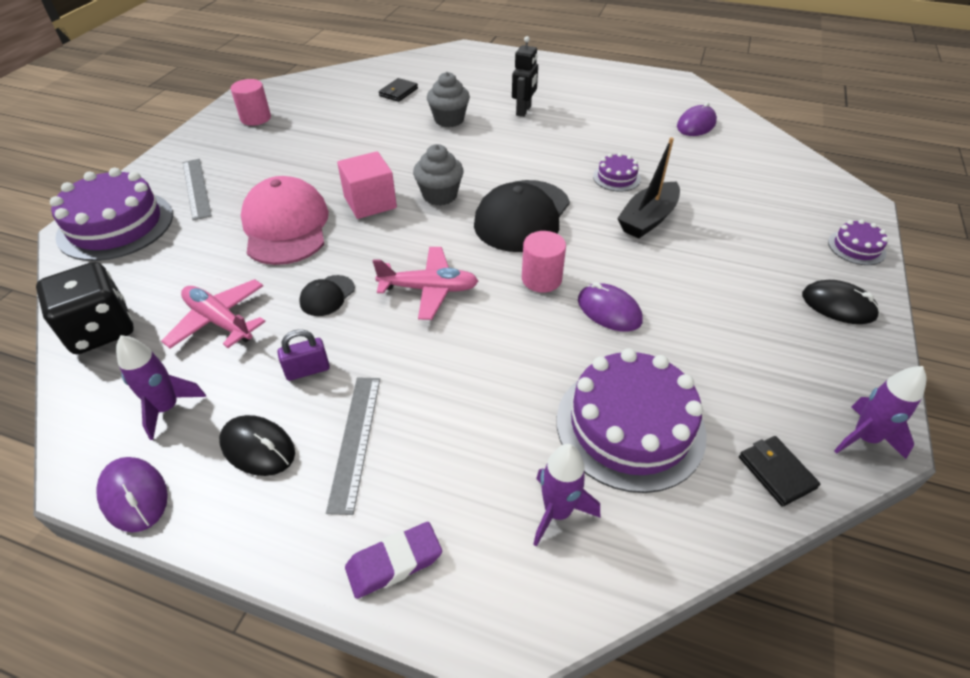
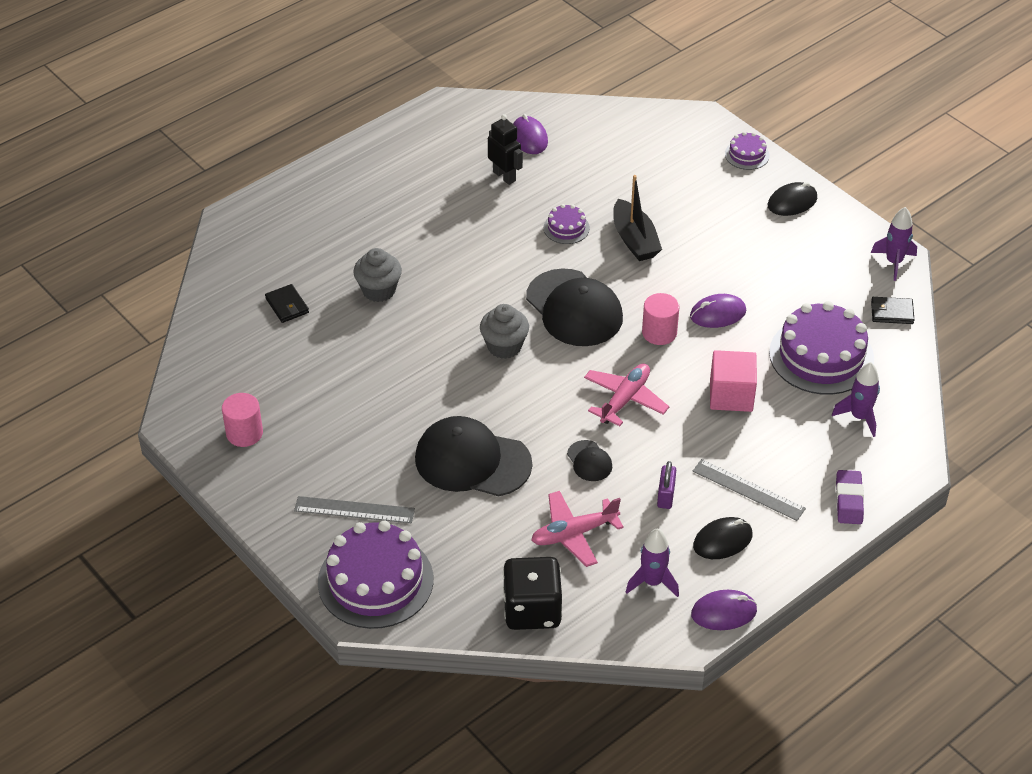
camera: 60 degrees left, 0 degrees up
(286, 226) = (472, 461): pink cap -> black cap
(370, 202) = (479, 395): pink cube -> pink cube (731, 395)
(524, 111) = (408, 232): black robot -> black robot (504, 176)

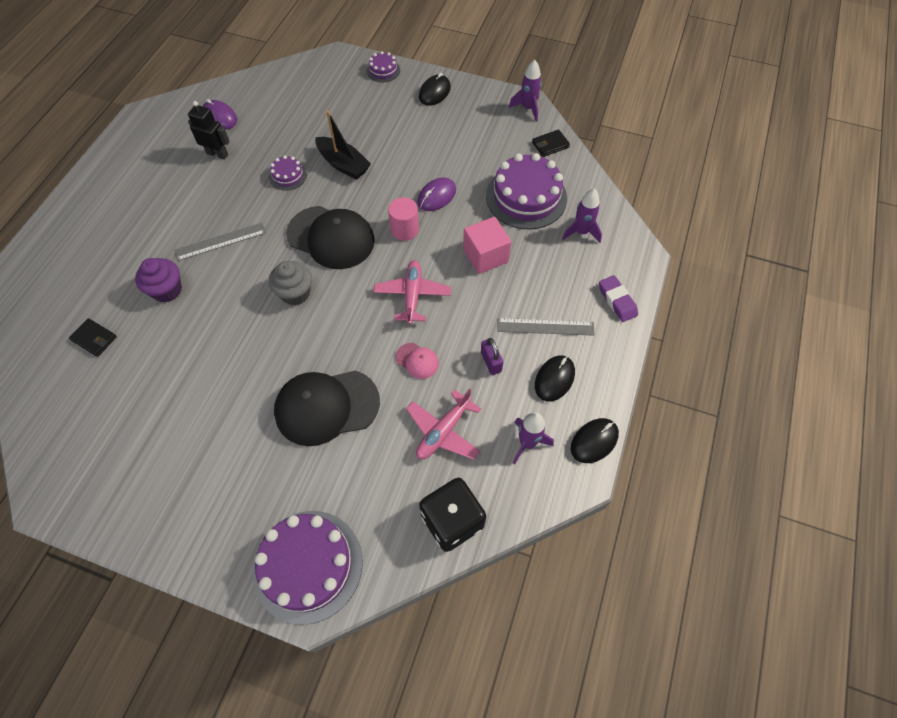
camera: 30 degrees left, 15 degrees up
(244, 433) = (115, 479): pink cylinder -> none
(354, 510) = (252, 504): grey ruler -> grey ruler (220, 241)
(379, 290) = (167, 290): grey cupcake -> purple cupcake
(589, 461) = (417, 361): black cap -> pink cap
(723, 612) = (594, 441): purple mouse -> black mouse

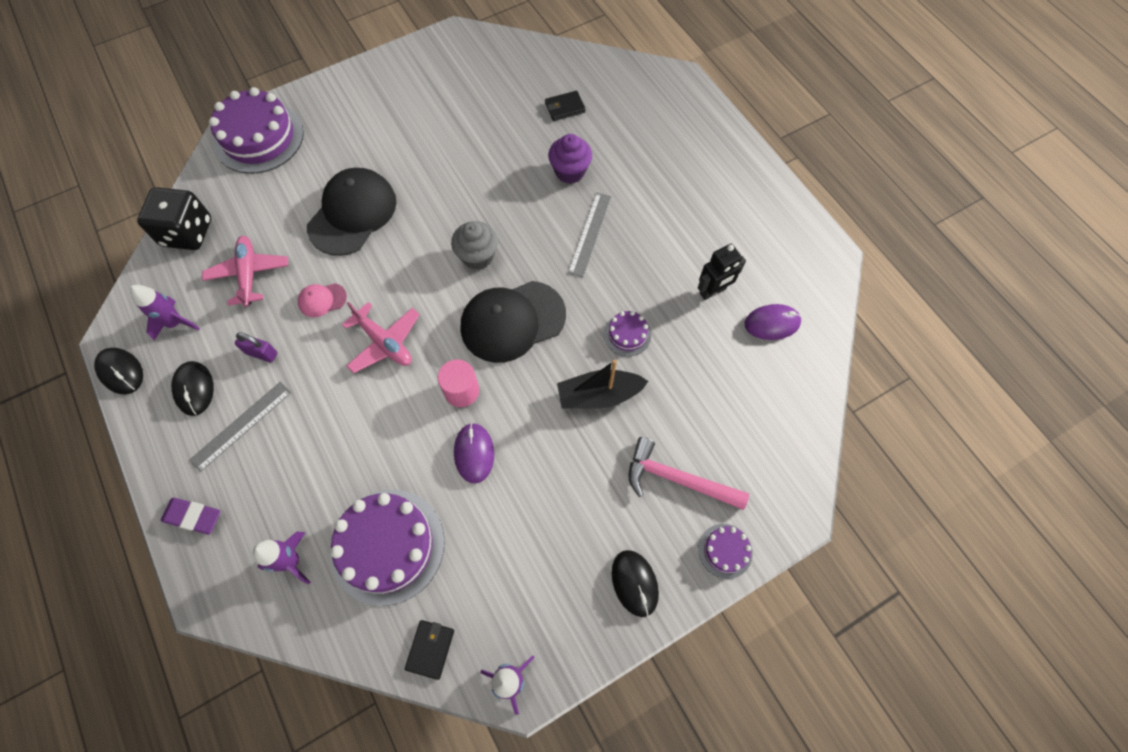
camera: 130 degrees right, 5 degrees up
(362, 106) = (677, 479): none -> pink hammer
(485, 256) = (361, 439): pink cube -> none
(594, 441) = (121, 372): black mouse -> black mouse turned 45 degrees counterclockwise

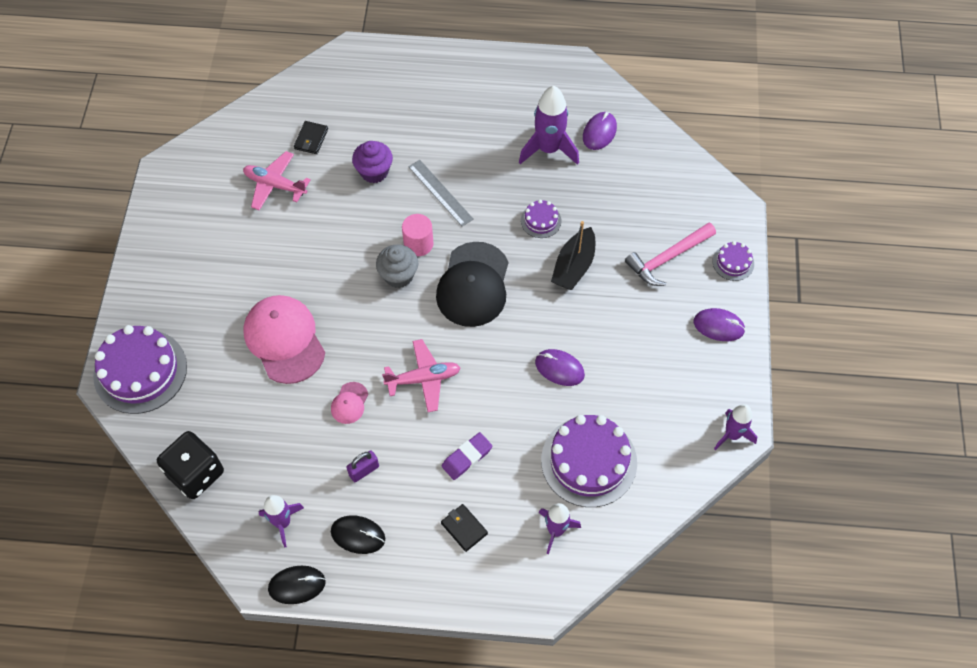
camera: 55 degrees left, 5 degrees down
(193, 516) = (471, 584): purple eraser -> purple eraser (467, 457)
(241, 425) = (418, 515): grey ruler -> none
(249, 274) = (280, 445): pink plane -> pink plane (275, 185)
(352, 214) = (284, 340): black cap -> pink cap
(430, 649) = (680, 472): black wallet -> black wallet (464, 528)
(461, 391) = (504, 349): pink cylinder -> pink cylinder (418, 244)
(634, 583) = (718, 326): black mouse -> purple mouse
(713, 291) = (548, 149): black robot -> purple rocket

